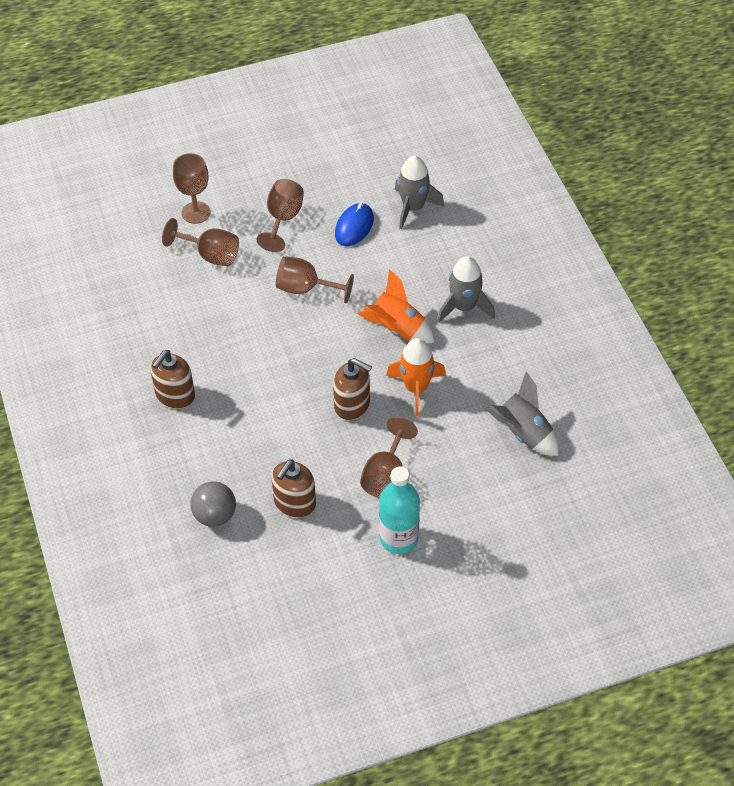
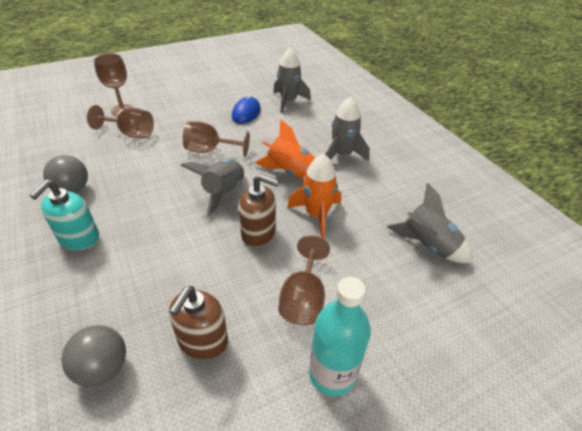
camera: 10 degrees left, 10 degrees down
(157, 335) = (72, 189): none -> grey ball
(175, 395) = (79, 238): brown soap dispenser -> turquoise soap dispenser
(283, 219) = (191, 111): brown goblet -> none
(319, 351) = (223, 192): none -> grey rocket

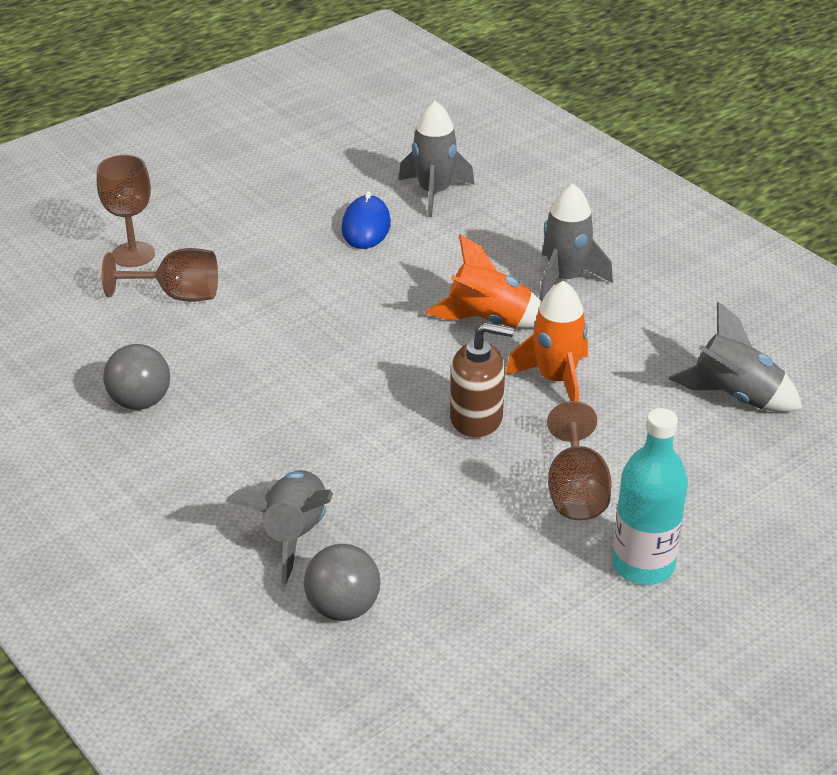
camera: 10 degrees left, 5 degrees down
(79, 238) = (202, 468): turquoise soap dispenser -> none
(203, 341) = (459, 559): brown soap dispenser -> none
(210, 150) = (335, 304): brown goblet -> none
(223, 192) = (393, 369): grey rocket -> grey rocket (293, 535)

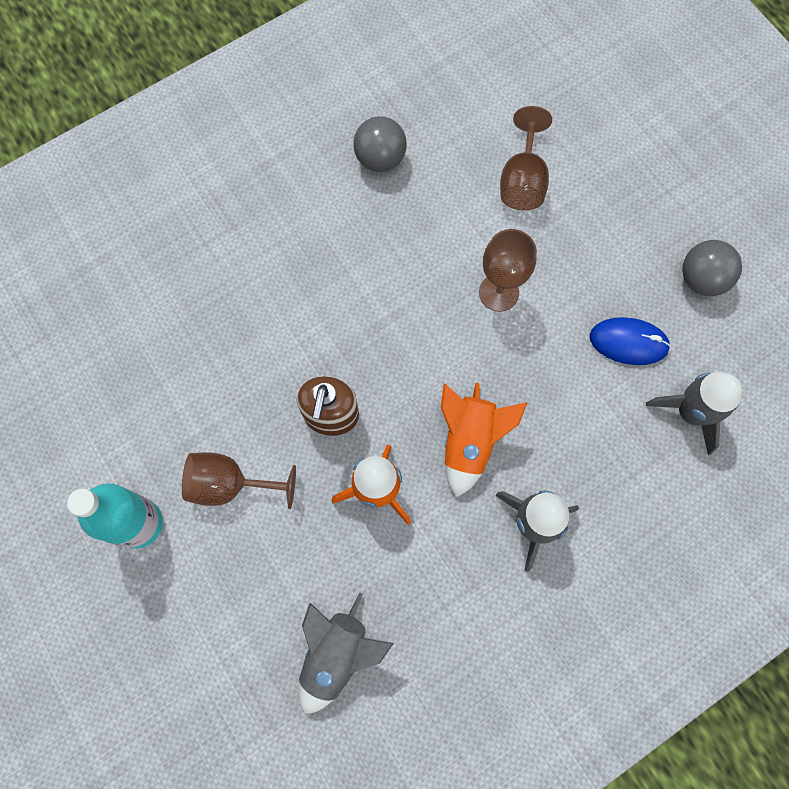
camera: 95 degrees right, 35 degrees up
(133, 254) = (586, 144): brown goblet -> brown goblet (498, 292)
(293, 535) = (213, 267): grey rocket -> none
(343, 608) = (134, 298): grey ball -> grey ball (701, 279)

